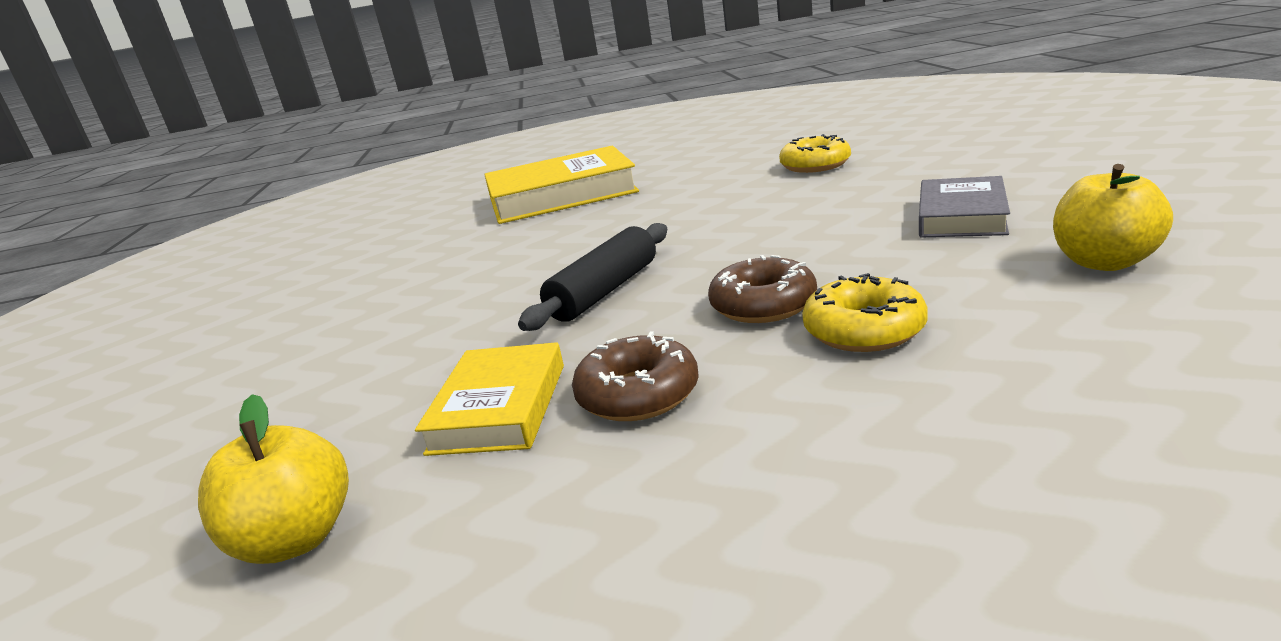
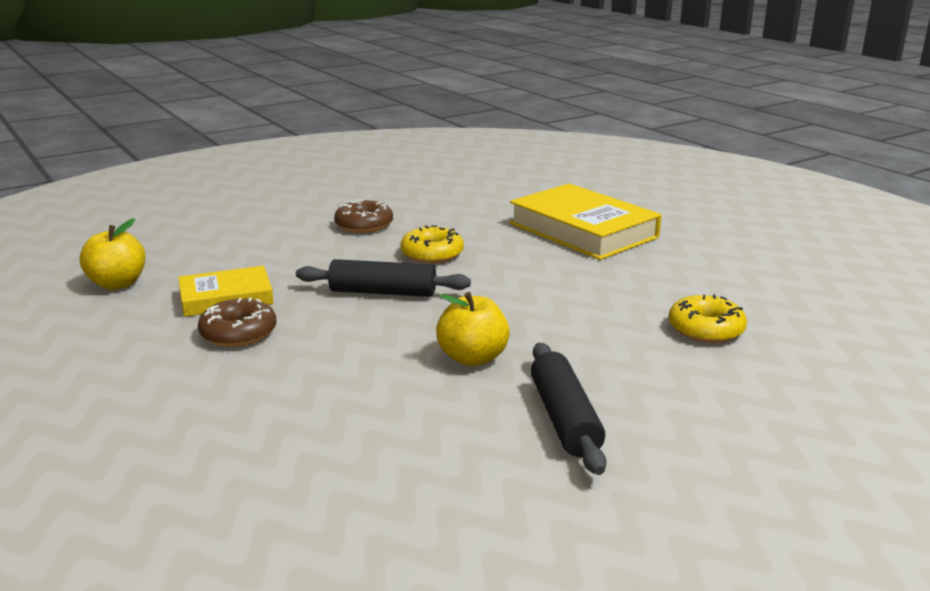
camera: 60 degrees right, 0 degrees up
(763, 305) = (362, 352): brown donut -> brown donut (364, 225)
(864, 330) = (322, 394): yellow donut -> yellow donut (432, 254)
(961, 216) = (564, 419): grey book -> black rolling pin
(1104, 262) = (456, 492): yellow apple -> yellow apple (472, 358)

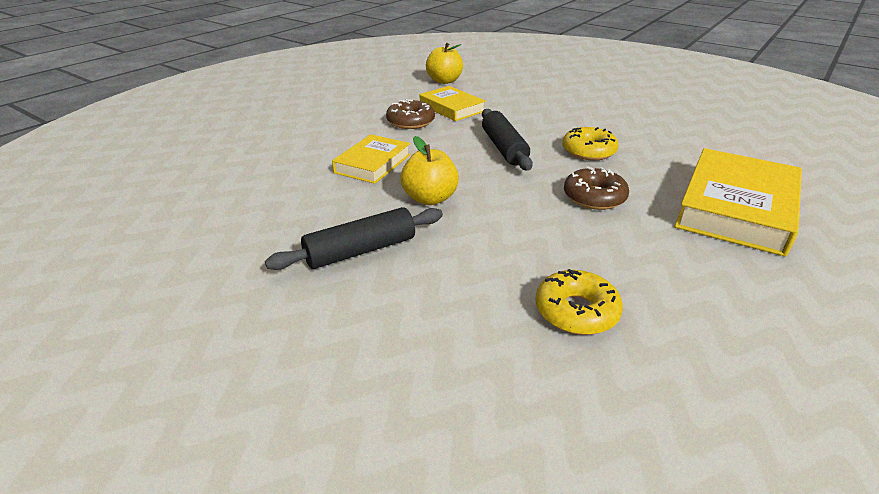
camera: 70 degrees right, 10 degrees up
(347, 381) = (373, 163): none -> yellow book
(364, 225) = (609, 118): brown donut -> brown donut (594, 197)

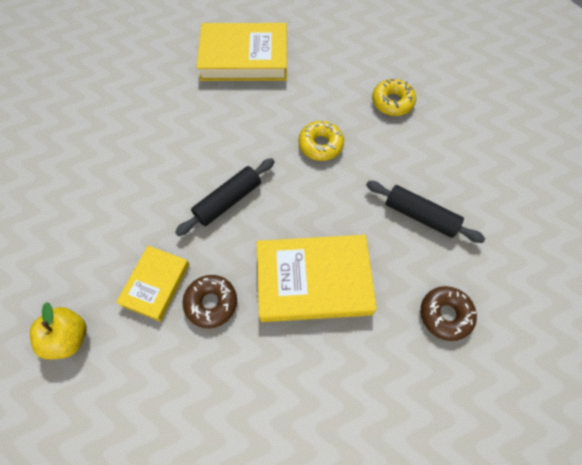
camera: 120 degrees left, 30 degrees up
(373, 163) = (313, 281): yellow book -> yellow book, size x1.73
(430, 198) = (338, 211): yellow apple -> none
(588, 151) = (202, 145): yellow donut -> yellow donut (320, 145)
(594, 197) = (274, 123): brown donut -> brown donut (445, 315)

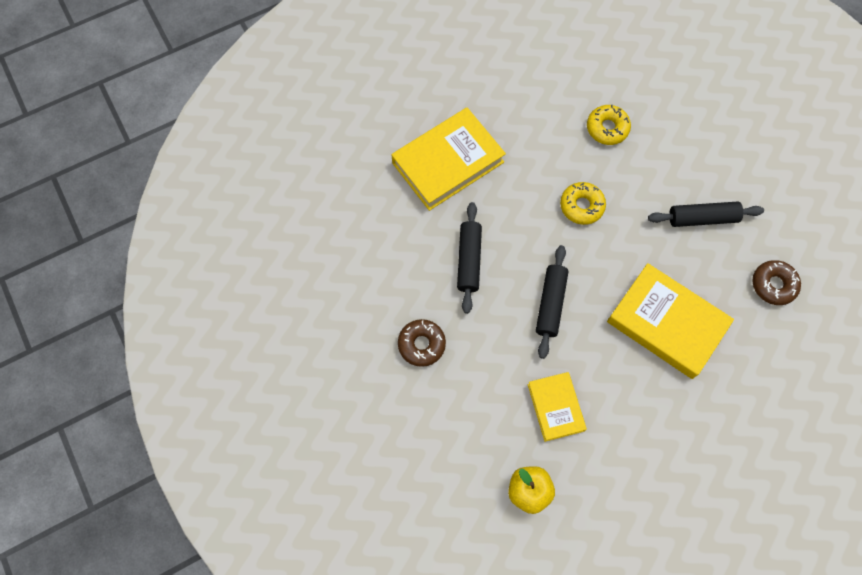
camera: 35 degrees left, 5 degrees up
(195, 130) = (468, 260): none -> black rolling pin
(211, 303) = (608, 391): brown donut -> brown donut (421, 344)
(313, 281) = (666, 323): yellow book -> yellow book turned 75 degrees clockwise

